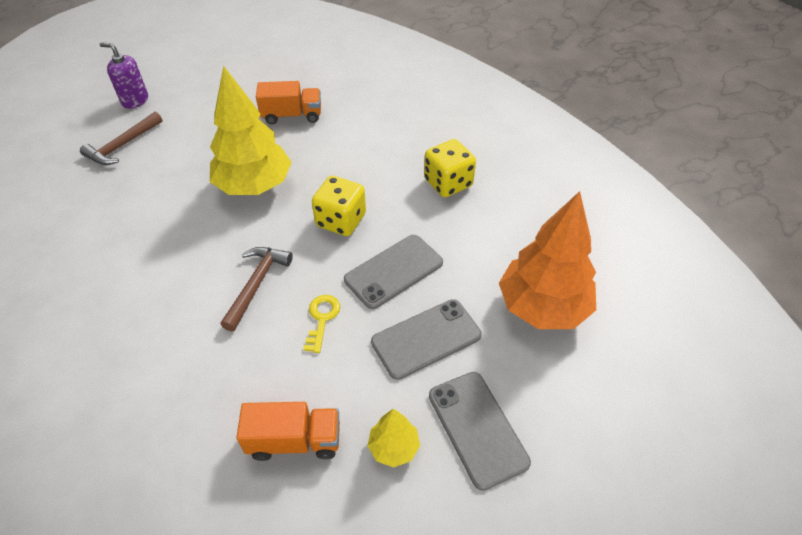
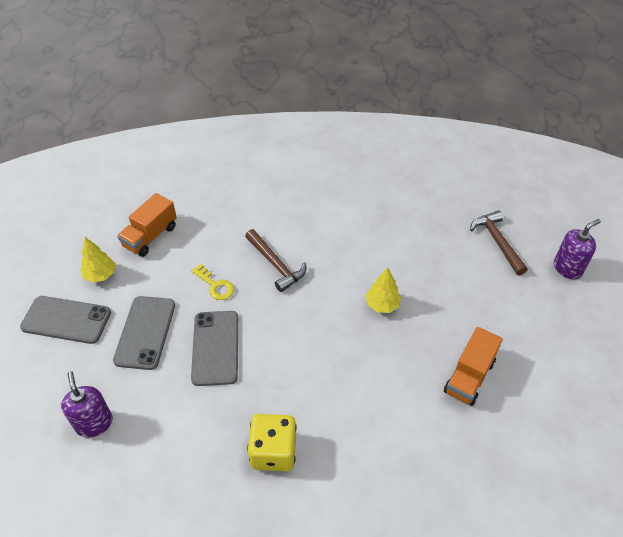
camera: 125 degrees right, 0 degrees up
(254, 186) = (382, 305): yellow tree -> yellow tree, size x0.47
(341, 220) = (295, 342): yellow dice -> none
(542, 307) = (94, 423): orange tree -> purple soap dispenser

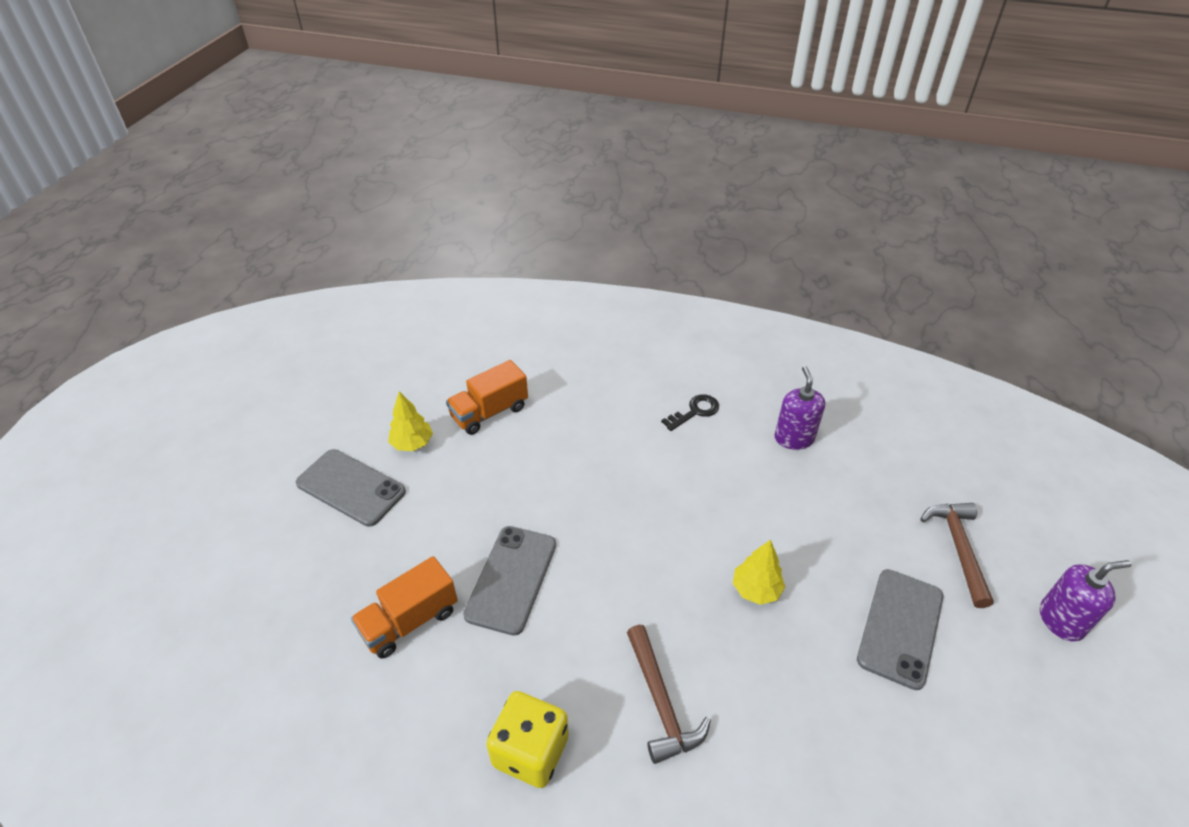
camera: 20 degrees right, 5 degrees down
(94, 423) = (326, 630): purple soap dispenser -> purple soap dispenser (794, 438)
(145, 332) = (434, 531): grey phone -> grey phone (900, 627)
(215, 285) = (543, 496): yellow key -> none
(276, 265) = (630, 491): brown hammer -> brown hammer (660, 702)
(300, 197) = (695, 412): none -> black key
(469, 377) = (851, 739): orange truck -> orange truck (409, 621)

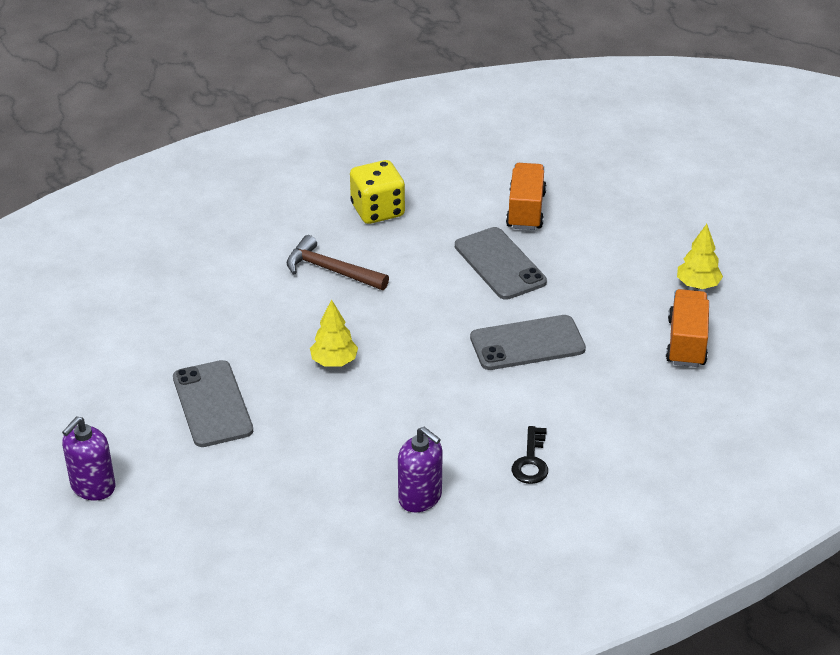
camera: 135 degrees right, 5 degrees down
(351, 487) = (684, 237): grey phone -> grey phone (527, 343)
(958, 548) = (204, 492): brown hammer -> none

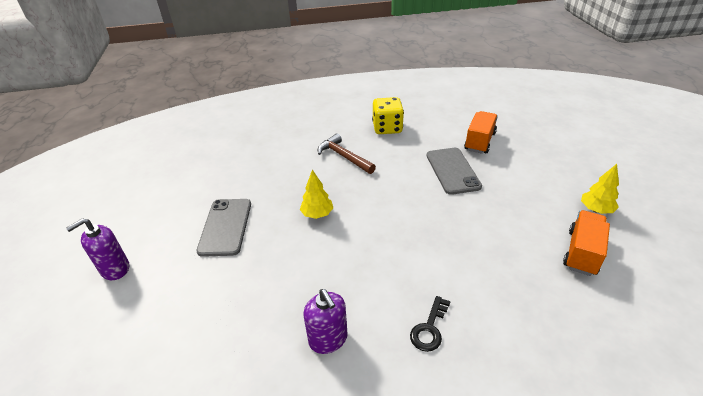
camera: 20 degrees right, 0 degrees up
(527, 343) = (455, 228): grey phone -> none

